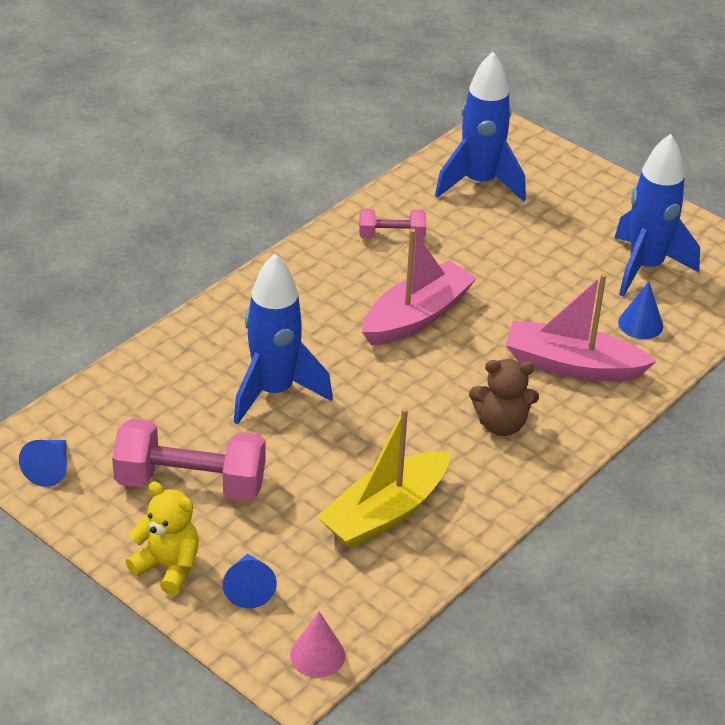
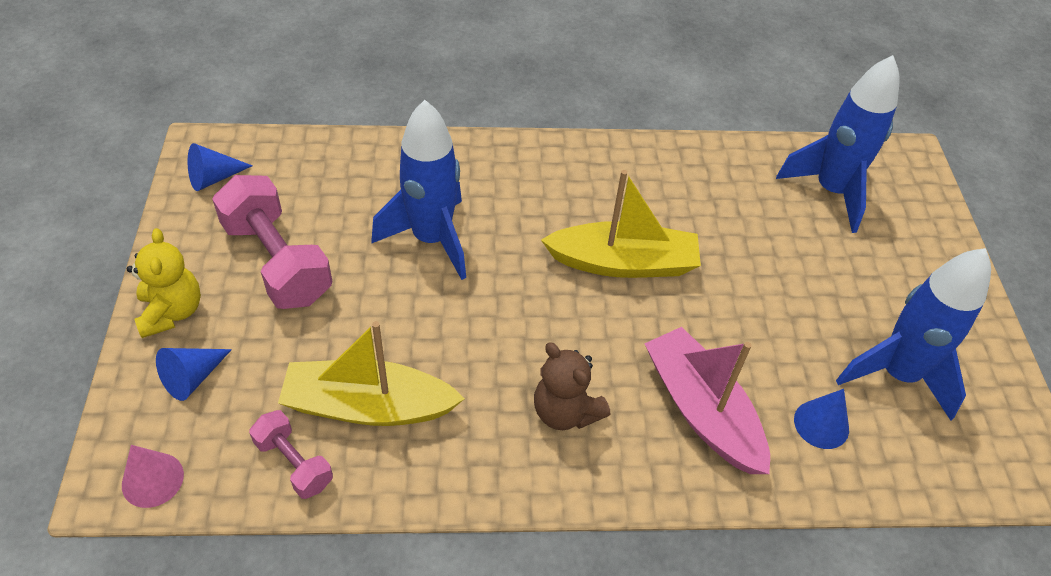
camera: 45 degrees right, 10 degrees up
(391, 236) = (693, 184): pink dumbbell -> pink dumbbell (294, 463)
(416, 316) = (623, 263): pink boat -> yellow boat

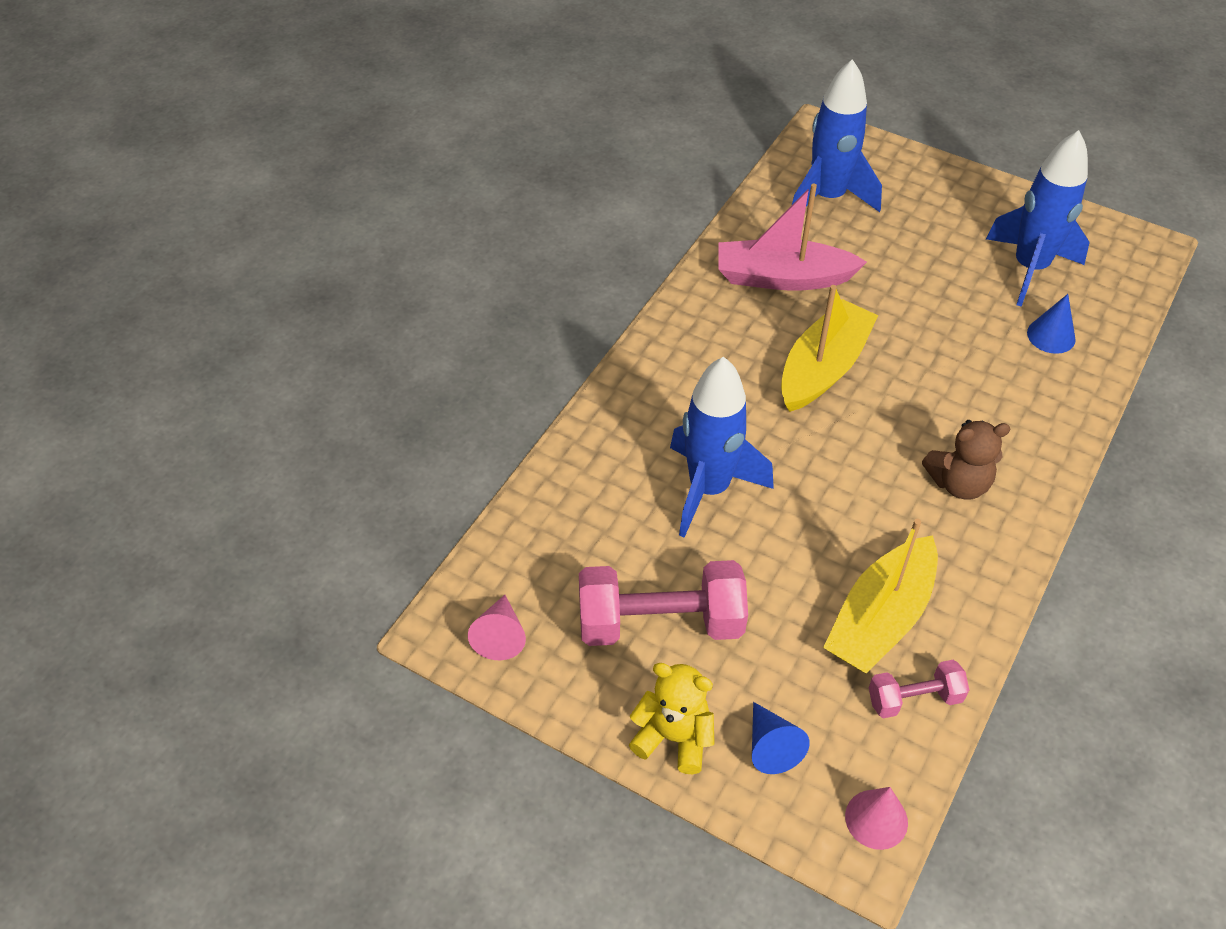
camera: 55 degrees left, 0 degrees up
(213, 178) = (500, 636): blue cone -> pink cone
(702, 410) = (1003, 398): pink boat -> pink boat (783, 278)

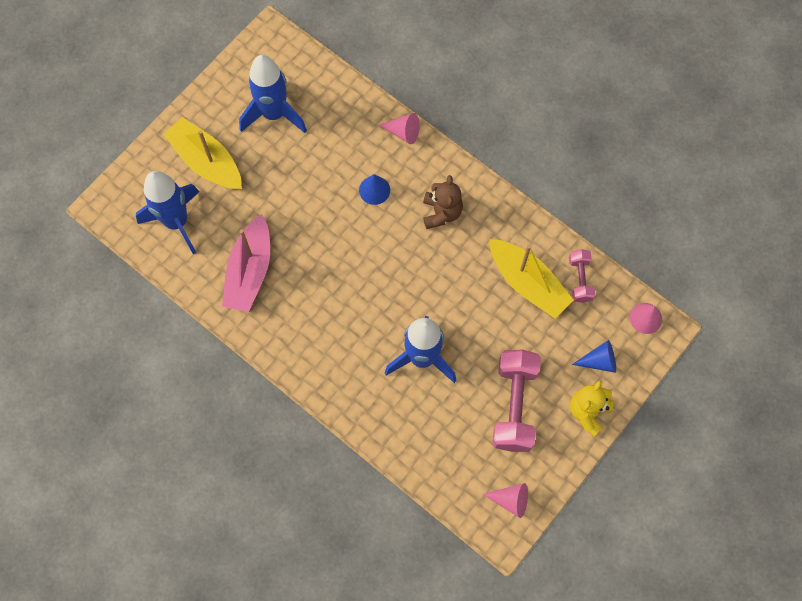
camera: 80 degrees left, 20 degrees up
(823, 368) = (336, 266): yellow boat -> yellow boat (206, 161)
(1051, 336) = (335, 122): blue cone -> blue cone (374, 190)
(1073, 418) = (403, 132): none -> pink cone

